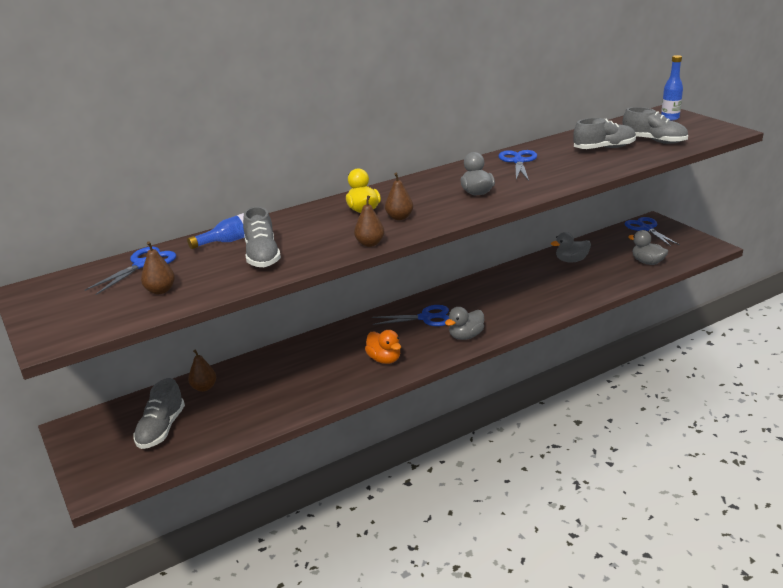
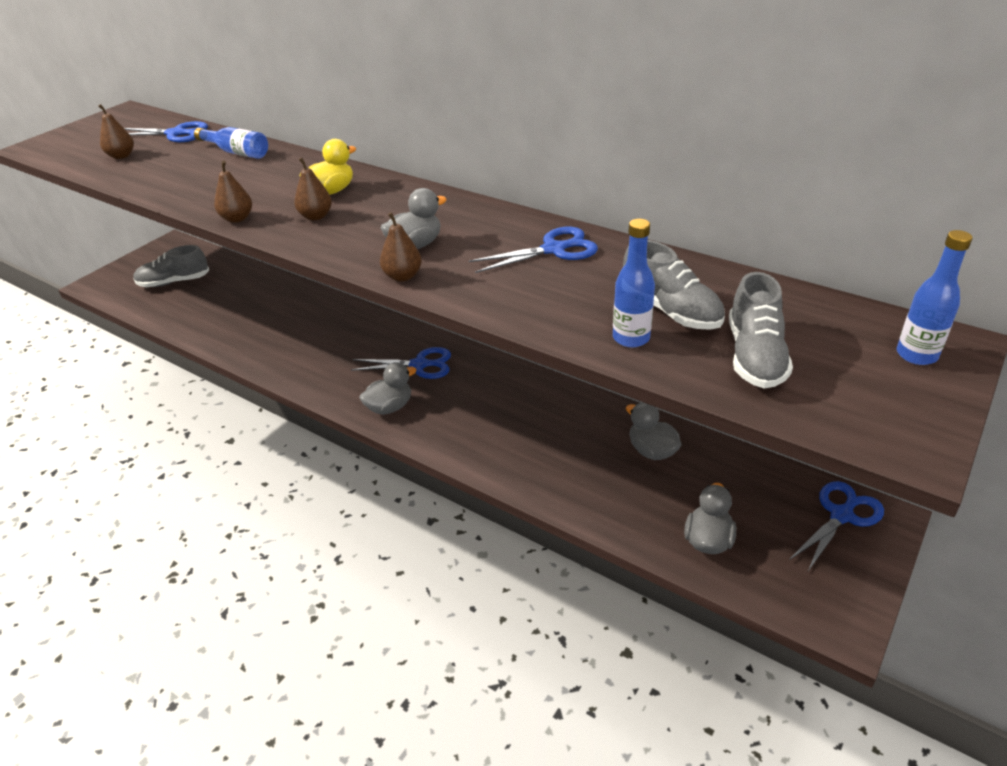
camera: 65 degrees right, 10 degrees up
(204, 387) = (240, 278): brown pear -> brown pear (403, 276)
(262, 256) = (198, 175): grey shoe -> none
(384, 359) = (319, 363): orange duck -> none
(425, 318) = (419, 365): blue scissors -> blue scissors turned 60 degrees counterclockwise
(466, 336) = (390, 407): grey duck -> grey duck turned 120 degrees clockwise
(623, 159) = (631, 338): none -> blue bottle

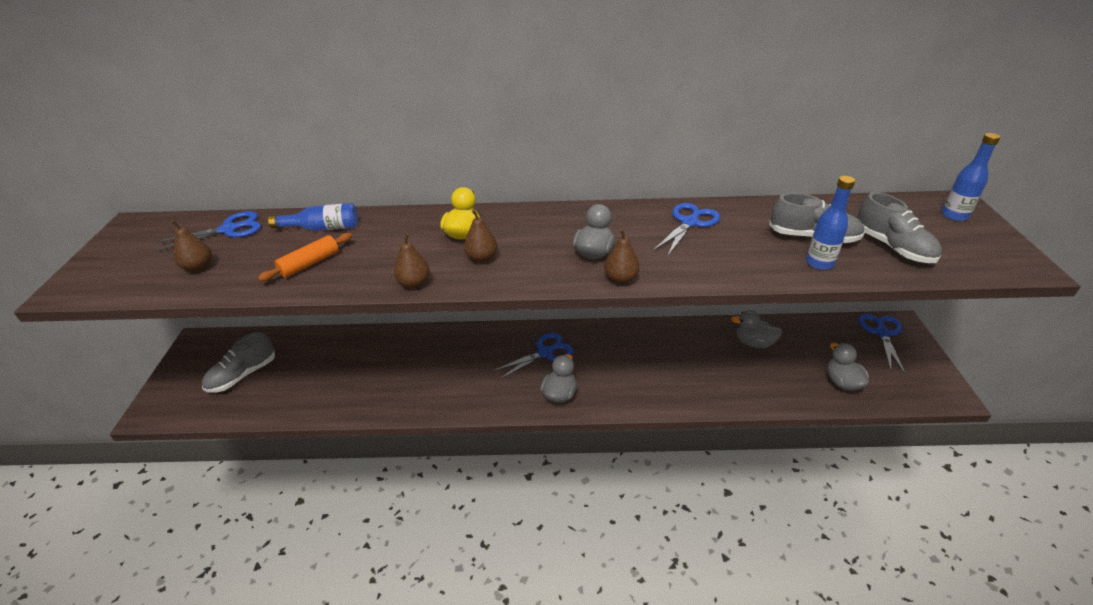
camera: 35 degrees left, 0 degrees up
(190, 177) = (309, 264): none -> orange rolling pin

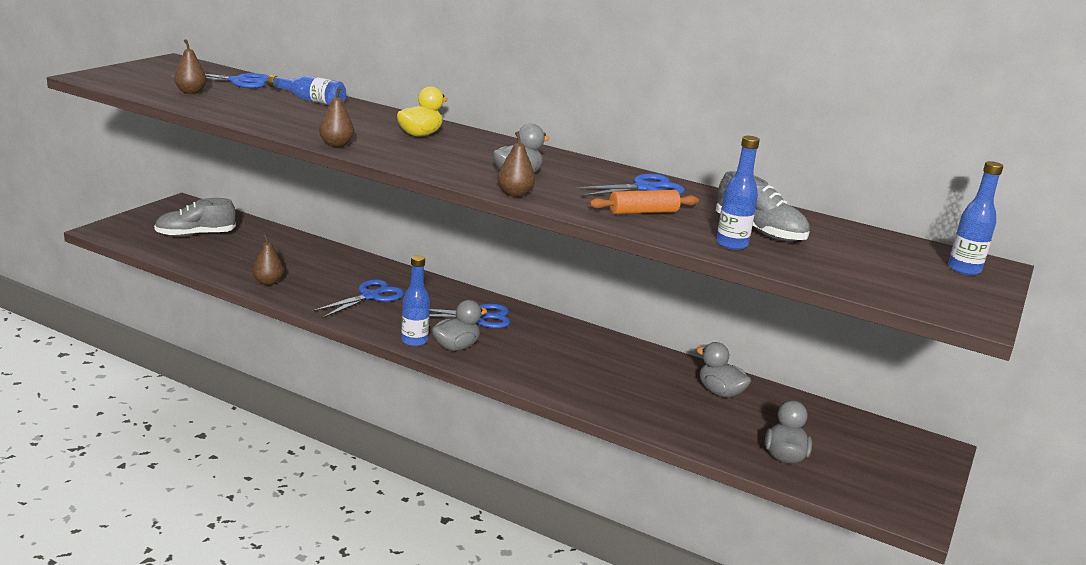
camera: 25 degrees right, 15 degrees down
(309, 264) = (272, 113): orange rolling pin -> orange rolling pin (643, 212)
(482, 258) = (413, 150): brown pear -> brown pear (268, 282)
(525, 405) = (414, 341): none -> blue bottle
(882, 333) = (899, 445): blue scissors -> blue scissors (370, 296)
(892, 247) = (837, 261): grey shoe -> none

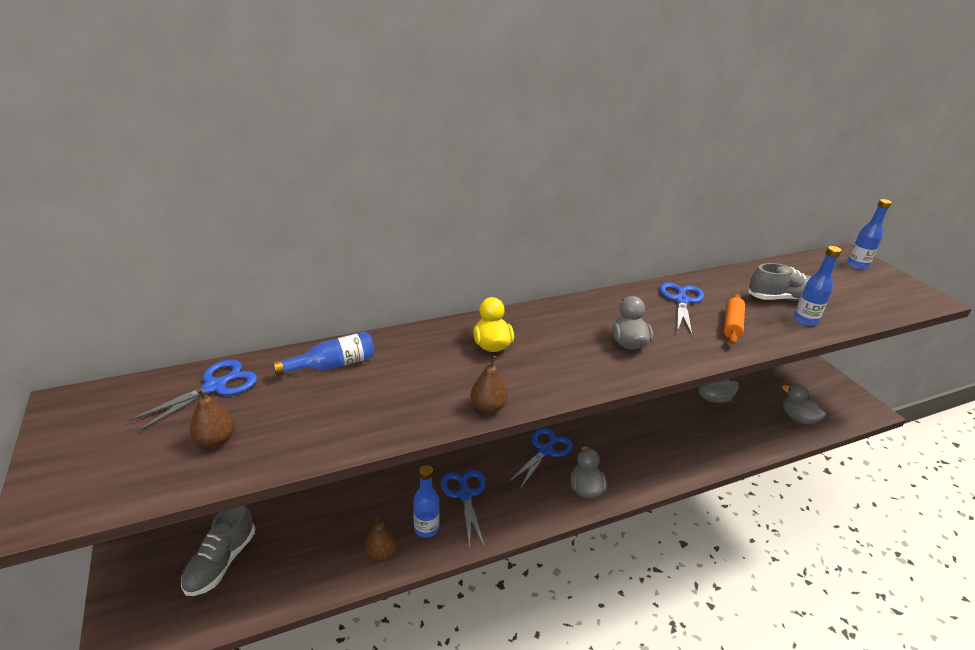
camera: 50 degrees left, 10 degrees up
(414, 341) = (561, 508): blue bottle -> blue bottle (426, 528)
(515, 194) = (672, 363): brown pear -> none

